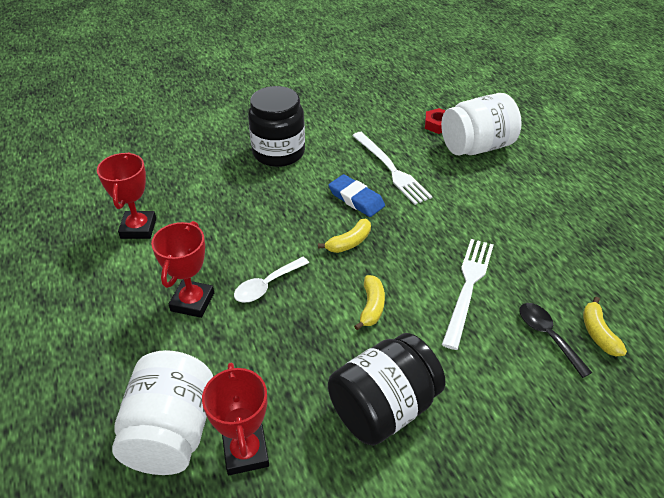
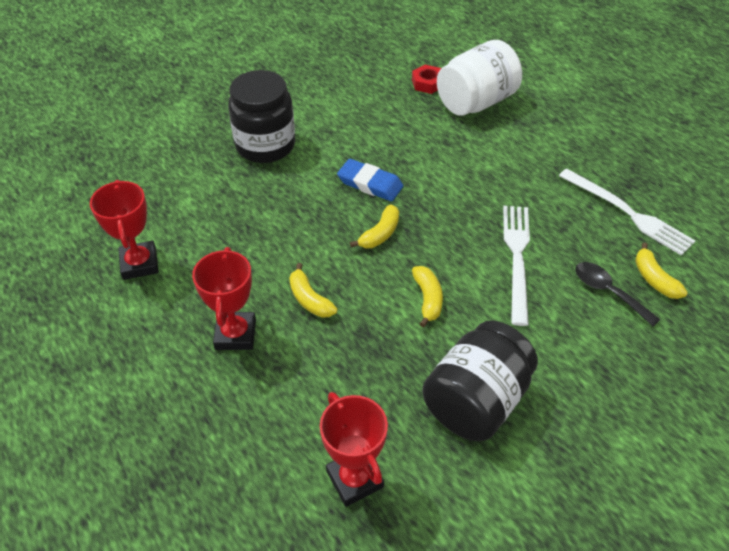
camera: 15 degrees left, 5 degrees up
(171, 432) = (269, 478): white jar -> none
(266, 285) = (309, 299): white spoon -> yellow banana
(391, 169) = (395, 143): white fork -> white fork (628, 213)

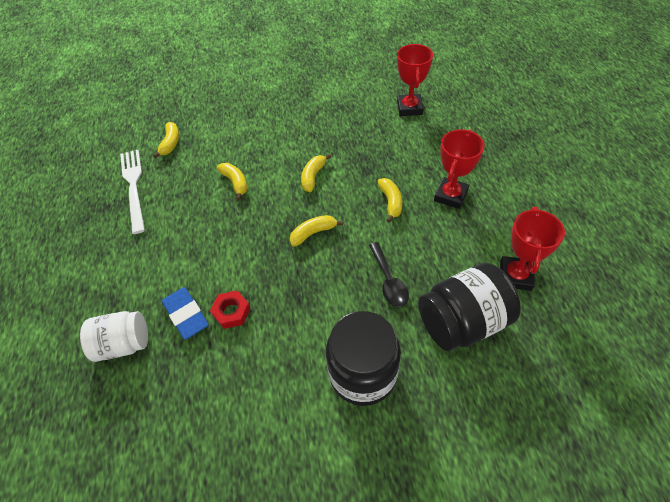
camera: 150 degrees left, 5 degrees up
(370, 184) = (291, 283): blue eraser -> blue eraser (186, 315)
(427, 83) = (142, 398): red nut -> red nut (231, 312)
(476, 102) = (123, 344): white jar -> white jar, size x0.67
(476, 401) = (326, 119): black jar -> black jar (462, 322)
(517, 258) = (235, 183): white fork -> yellow banana
(608, 292) = (204, 145): black spoon -> black spoon (389, 281)

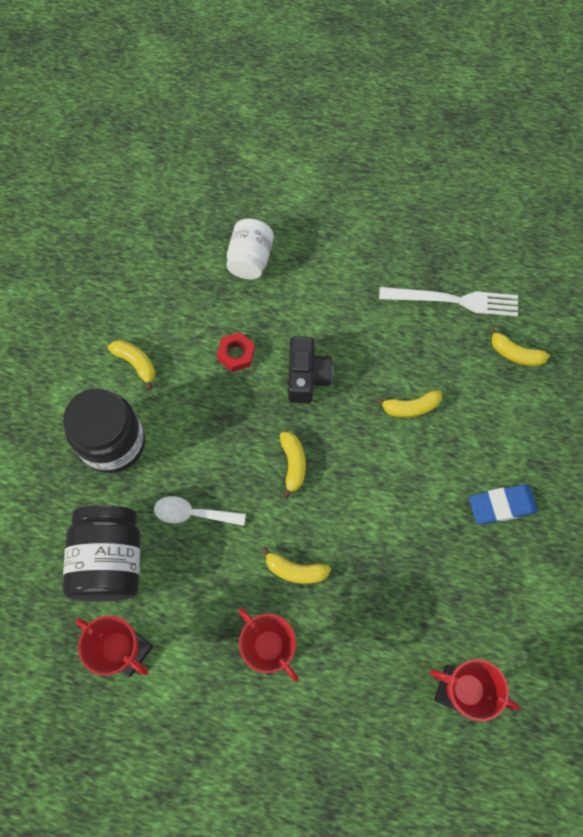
camera: 110 degrees right, 15 degrees up
(186, 315) = (254, 315): blue eraser -> blue eraser (501, 505)
(234, 253) = (306, 376): none -> black camera
(313, 176) = (379, 498): yellow banana -> yellow banana (136, 363)
(389, 281) = (193, 513): black spoon -> white spoon

